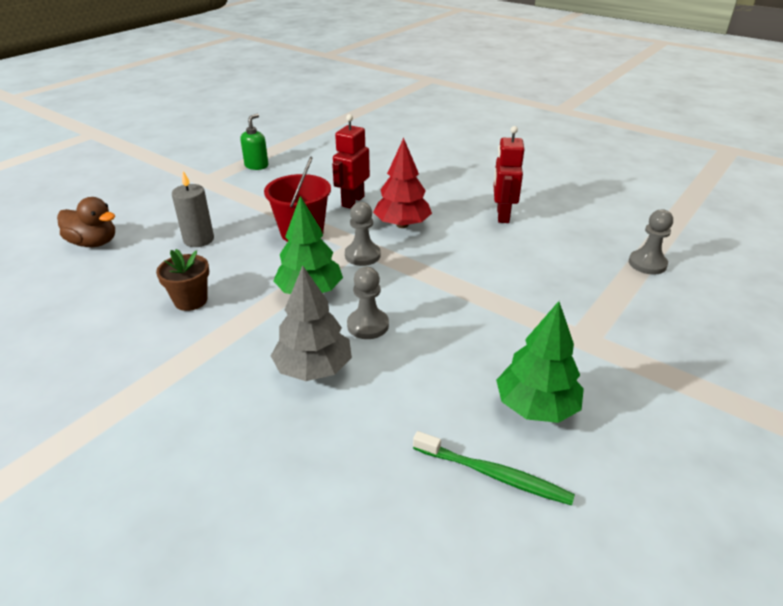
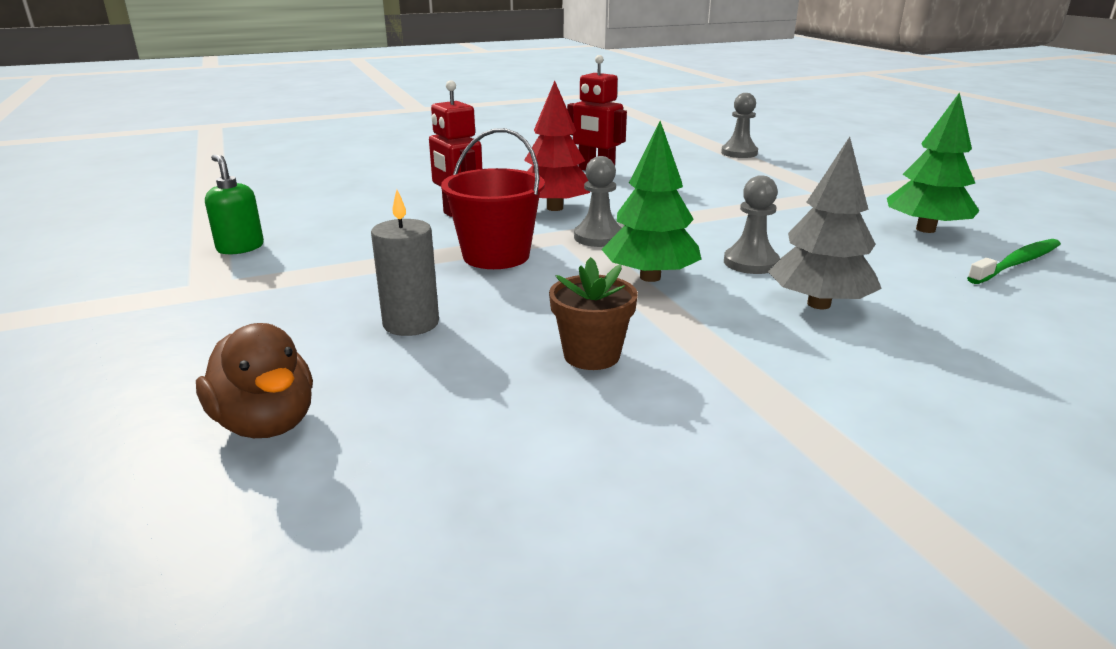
camera: 60 degrees left, 10 degrees down
(94, 243) = (266, 423): brown duck -> brown duck turned 90 degrees clockwise

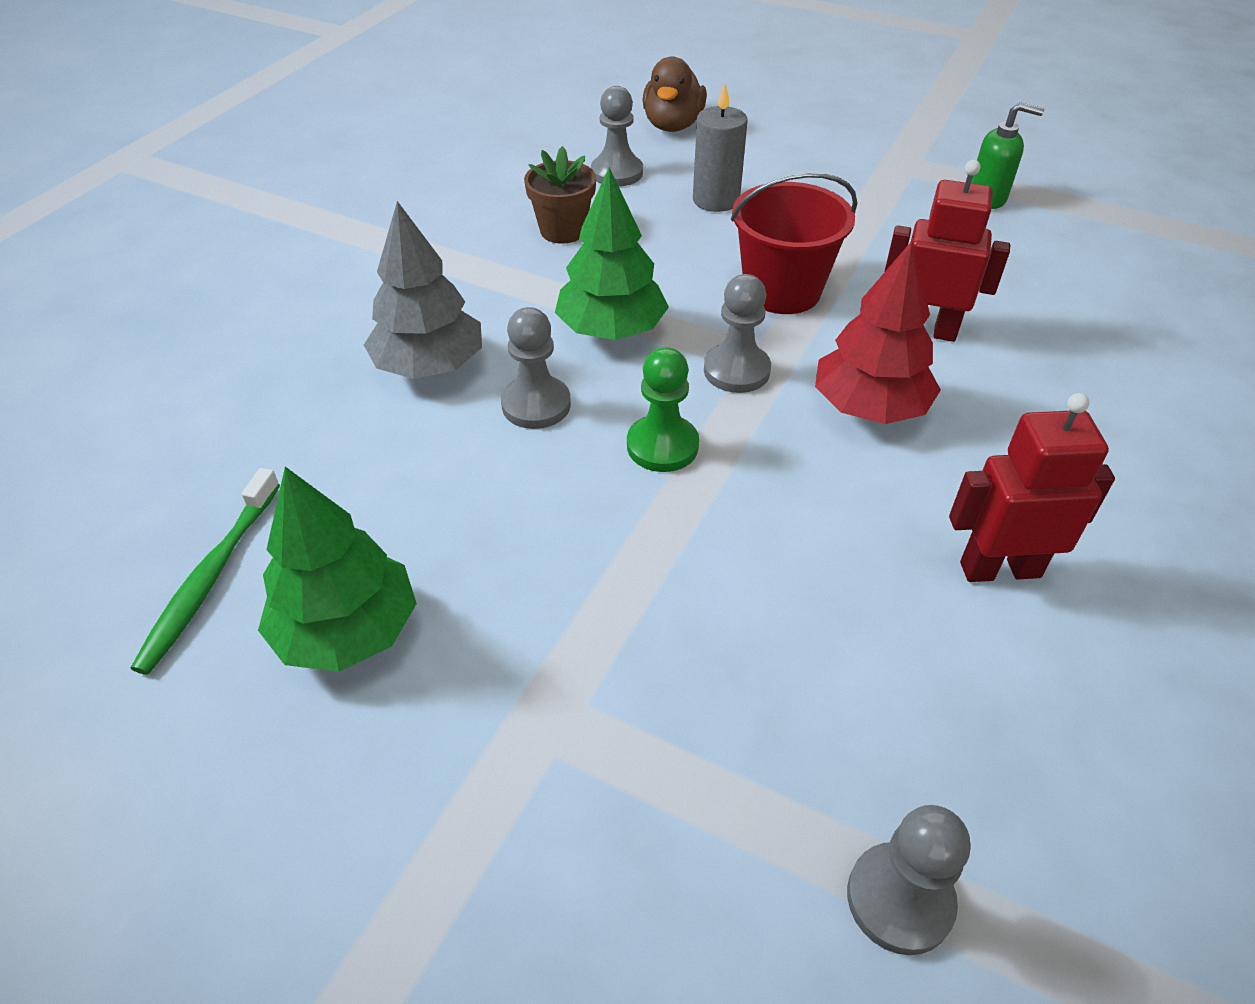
camera: 140 degrees right, 20 degrees up
(266, 423) = (673, 125): brown duck -> brown duck turned 90 degrees counterclockwise
(443, 391) = (617, 173): none -> grey pawn
(690, 229) = (662, 446): none -> green pawn

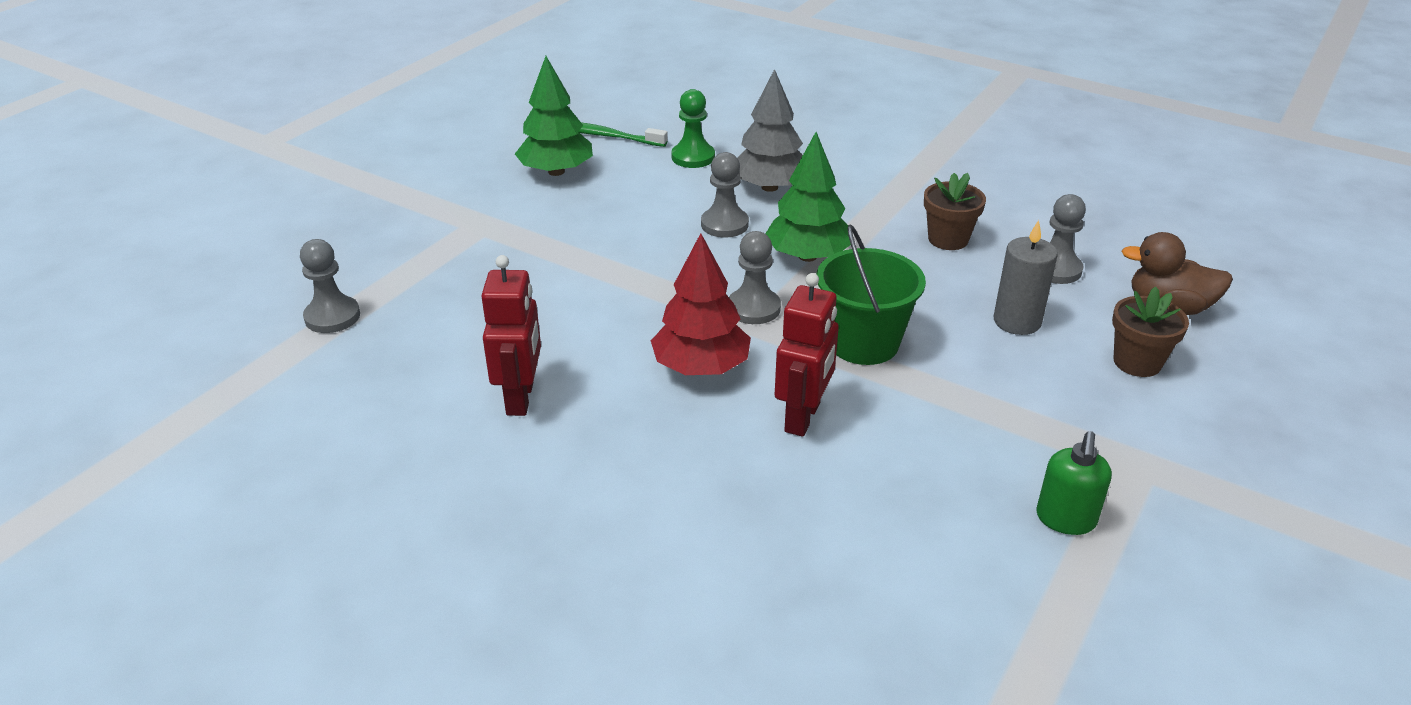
camera: 95 degrees right, 10 degrees down
(662, 446) = (675, 270): green pawn -> green pawn (693, 157)
(763, 148) = (1137, 362): none -> brown flower pot
(782, 291) = (863, 343): red bucket -> green bucket

